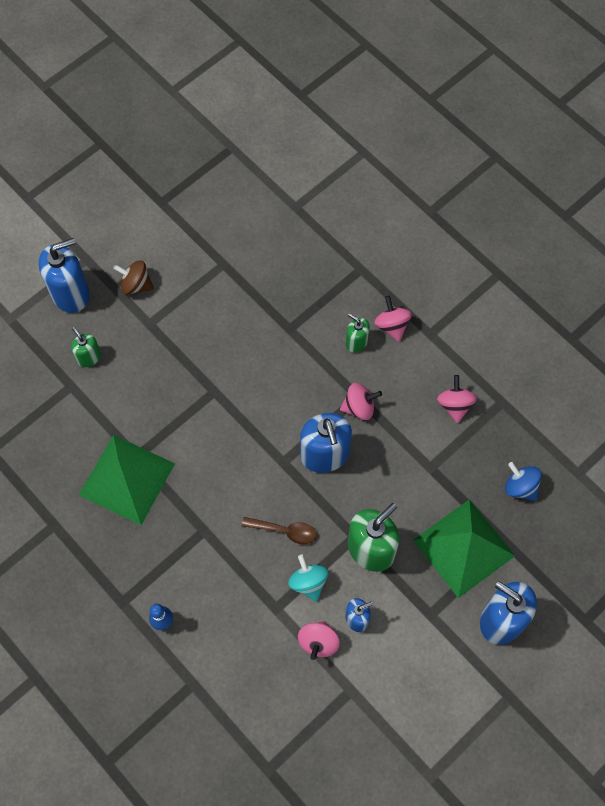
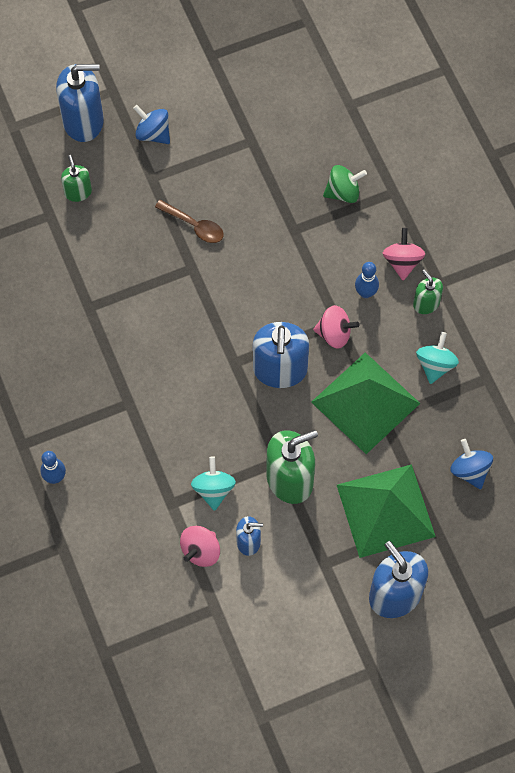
camera: 20 degrees right, 0 degrees up
(126, 479) = (71, 326): green pyramid -> green pyramid (365, 402)
(136, 285) = (153, 133): brown spinning top -> blue spinning top
(285, 531) = (209, 431): brown spoon -> brown spoon (194, 226)
(319, 282) = (343, 192): none -> green spinning top
(356, 342) = (358, 266): green soap dispenser -> green soap dispenser (426, 303)
(371, 363) = (365, 293): none -> blue bowling pin
(455, 405) = (435, 365): pink spinning top -> turquoise spinning top

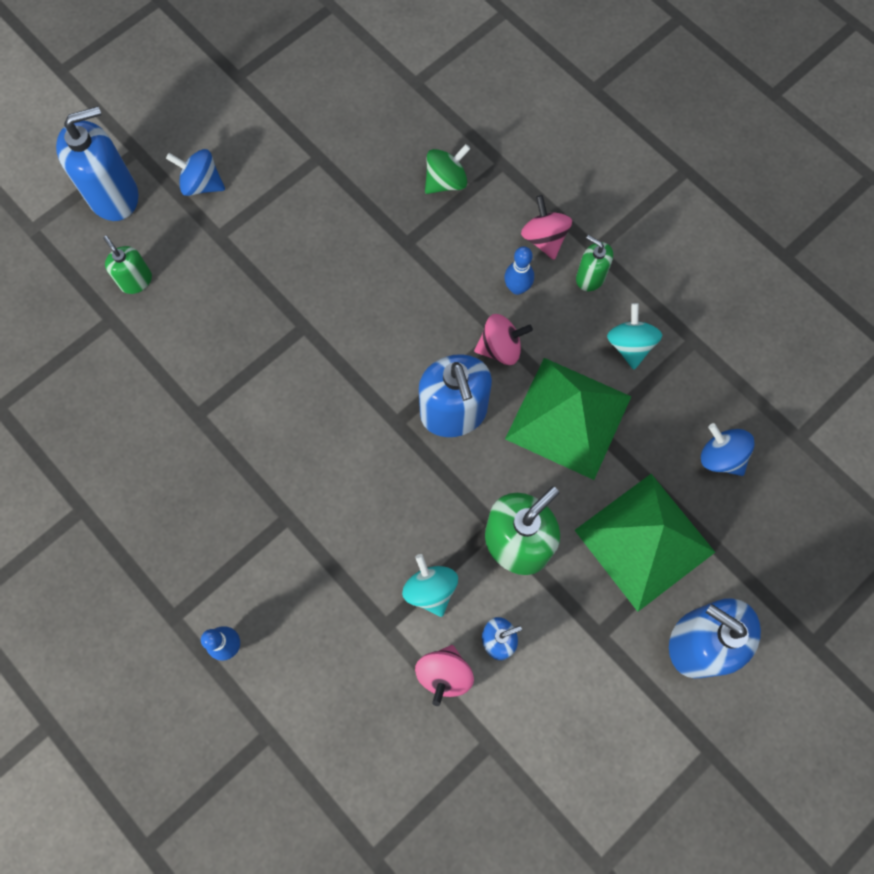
camera: 20 degrees left, 5 degrees up
(194, 226) = (289, 275): brown spoon -> none

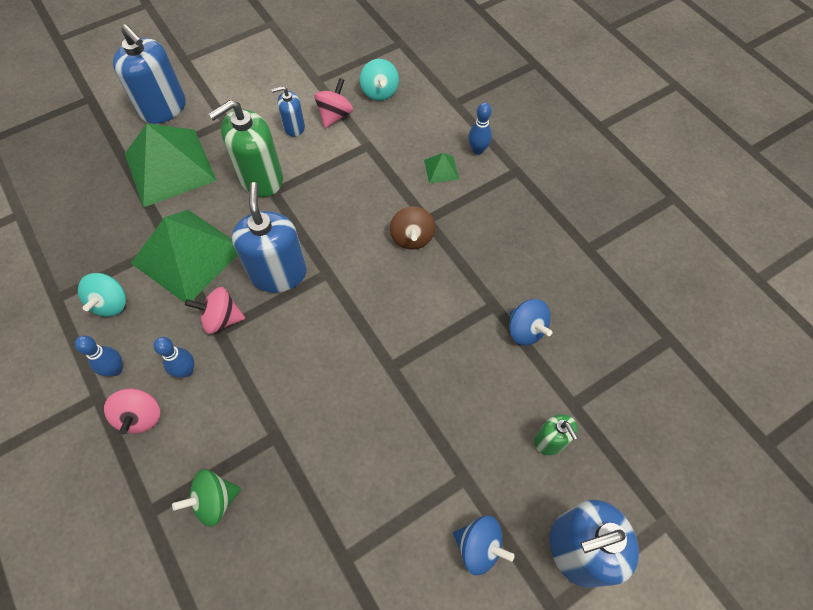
camera: 170 degrees left, 10 degrees down
(277, 601) = (441, 169): none -> green pyramid
(303, 487) = (412, 238): none -> brown spinning top
(430, 589) = (331, 161): turquoise spinning top -> turquoise spinning top (379, 92)
(590, 277) = (115, 369): green soap dispenser -> blue bowling pin
(720, 457) = (85, 210): blue spinning top -> blue spinning top (525, 330)

